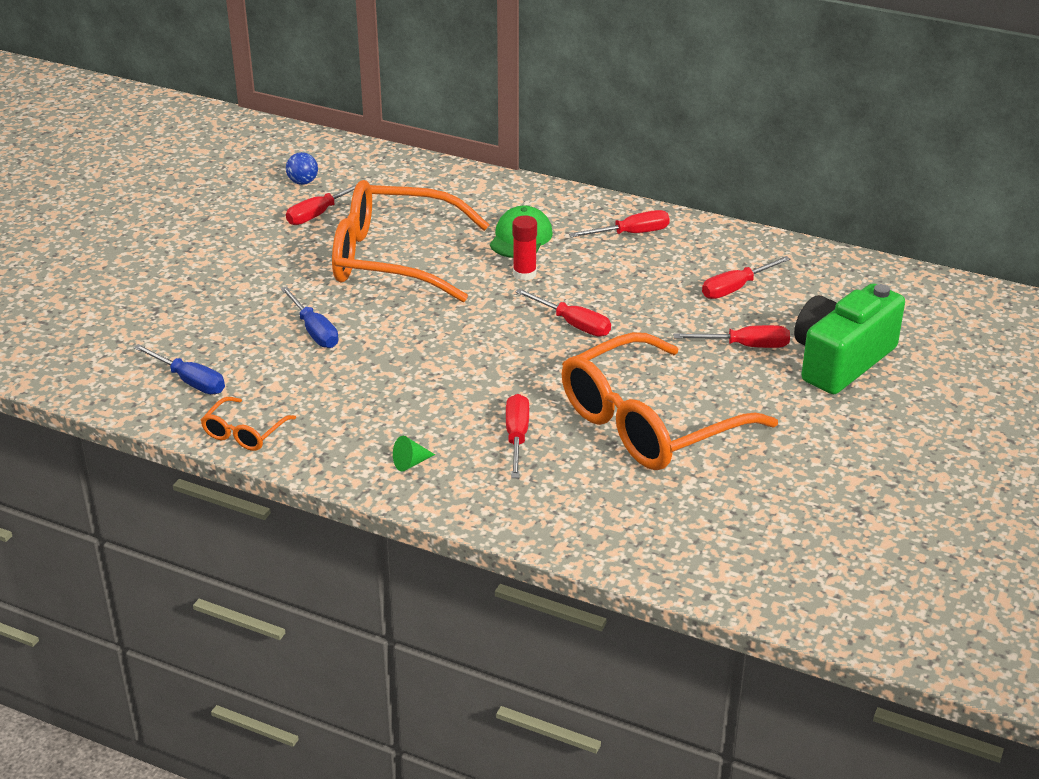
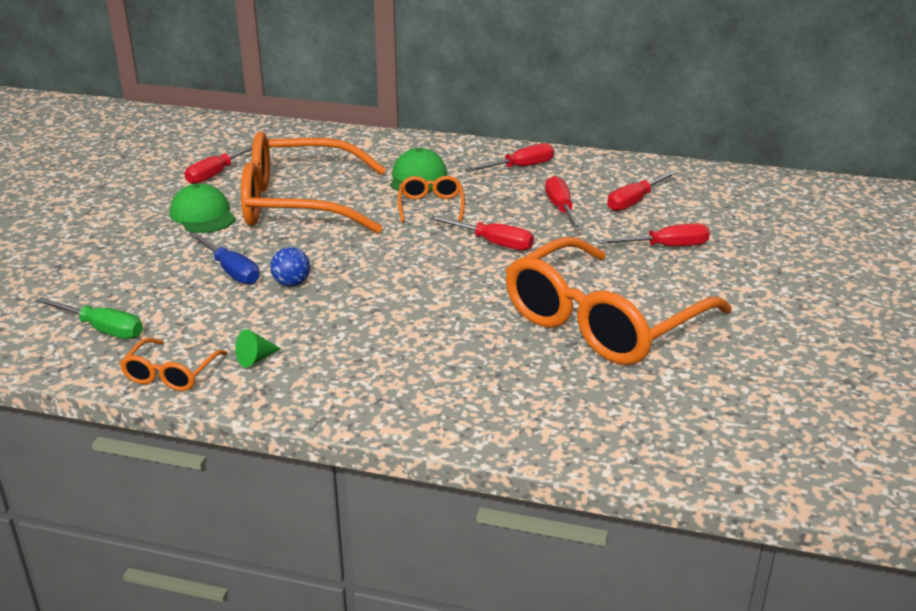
camera: 10 degrees left, 5 degrees down
(189, 381) = (102, 329): blue screwdriver -> green screwdriver
(297, 264) = (203, 215): none -> green cap
(303, 182) = (196, 151): blue ball -> blue ball (291, 283)
(410, 463) = (364, 385): green cone -> green cone (256, 359)
(516, 437) = (471, 349): red screwdriver -> red screwdriver (561, 209)
(524, 274) = (431, 206): red glue stick -> orange glasses
(841, 360) = (761, 250): green camera -> none

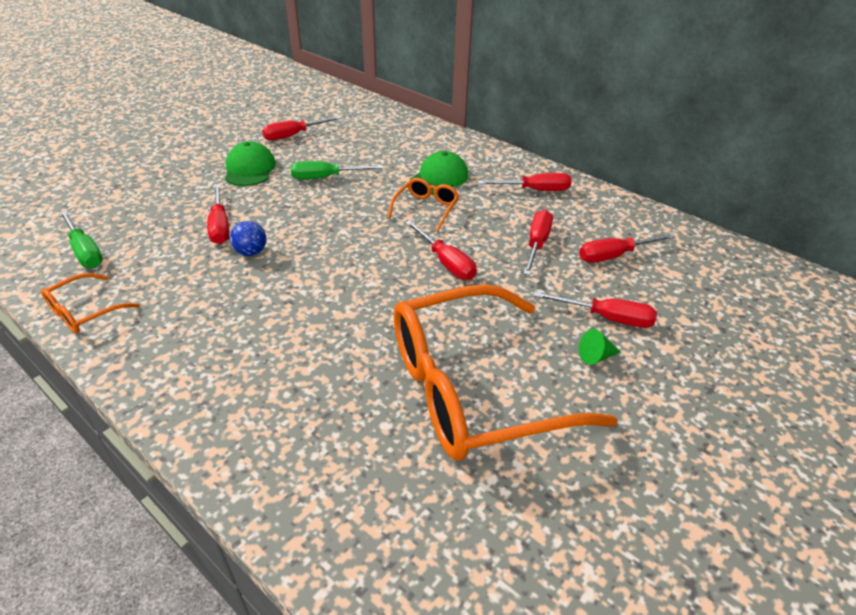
camera: 25 degrees right, 10 degrees up
(231, 271) = (220, 226): blue screwdriver -> red screwdriver
(256, 359) = (155, 319): green cone -> green cone (596, 356)
(298, 204) = (326, 178): orange glasses -> green screwdriver

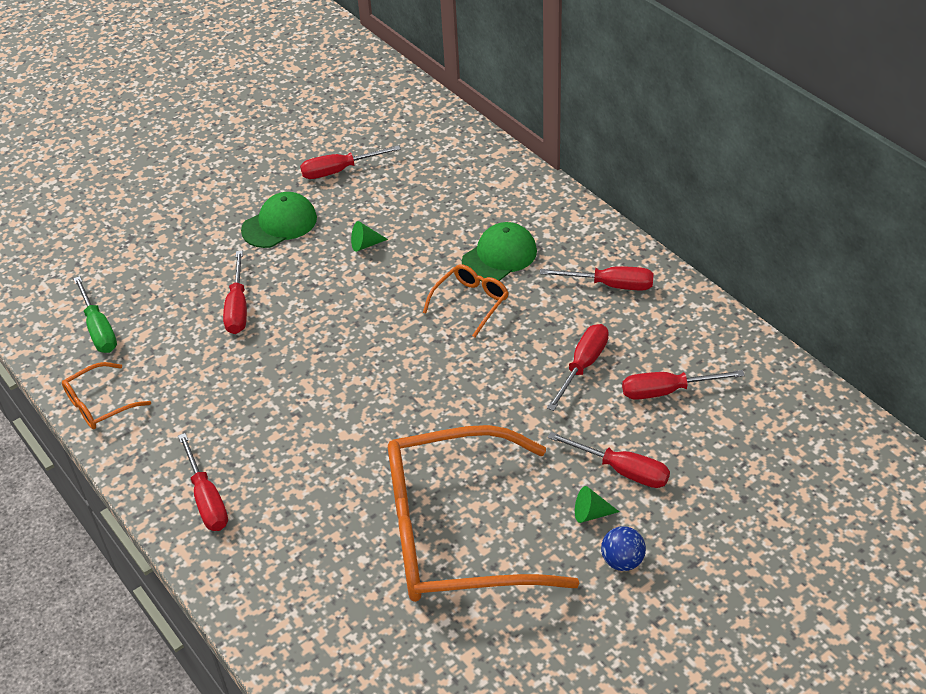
camera: 15 degrees right, 5 degrees up
(250, 169) = (279, 224): green cap -> green cap turned 45 degrees clockwise
(251, 252) = (266, 347): blue ball -> blue ball (622, 561)
(326, 178) = (365, 244): green screwdriver -> green cone
(446, 262) = (472, 381): red screwdriver -> red screwdriver (207, 499)

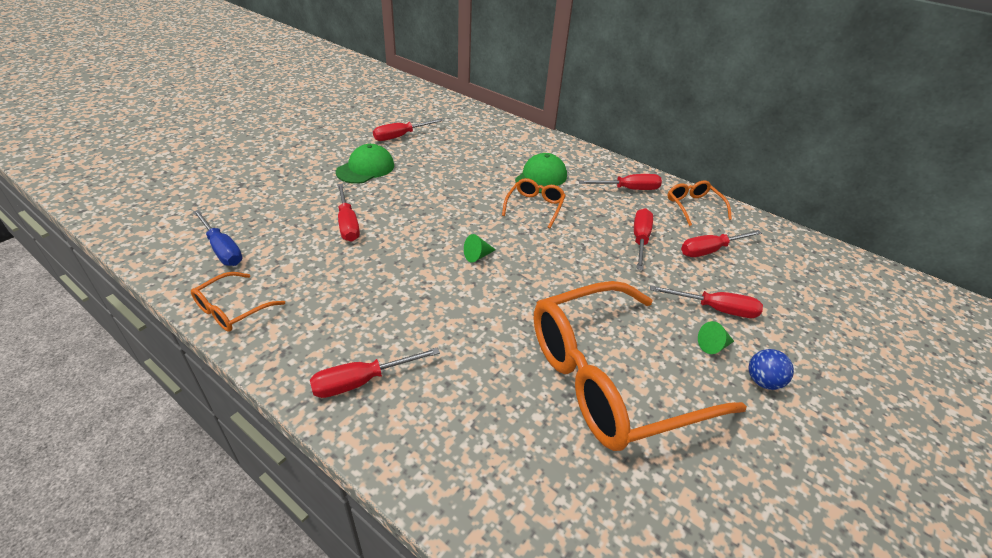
camera: 20 degrees left, 5 degrees down
(99, 329) = (222, 249): green screwdriver -> blue screwdriver
(207, 499) = (362, 381): red screwdriver -> red screwdriver turned 105 degrees clockwise
(365, 244) = (438, 177): green cone -> green cone (477, 256)
(686, 322) = (693, 207): none -> orange glasses

